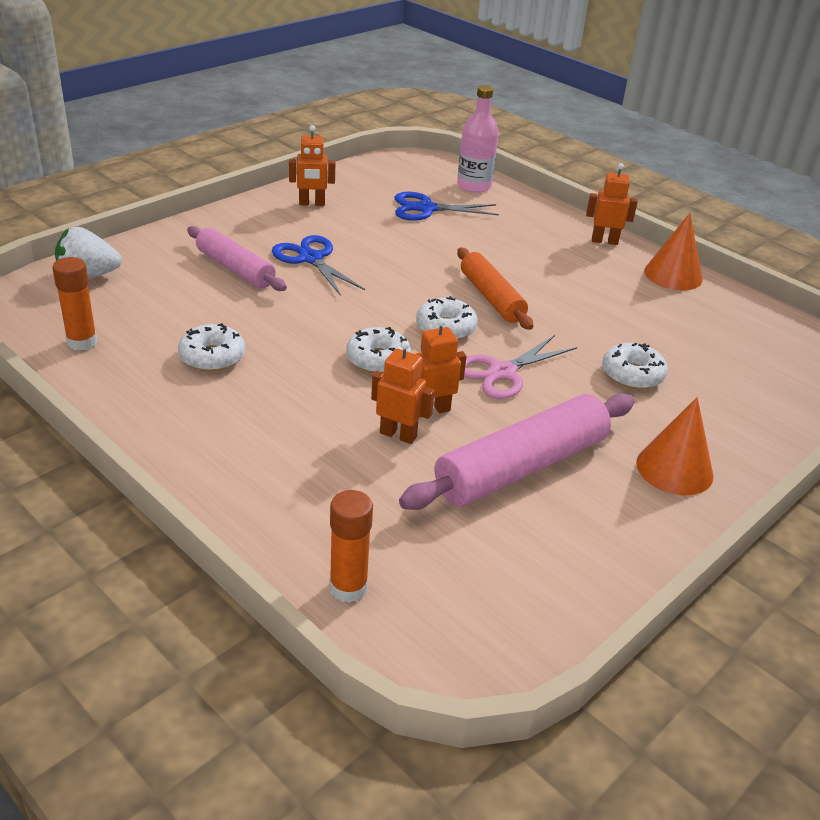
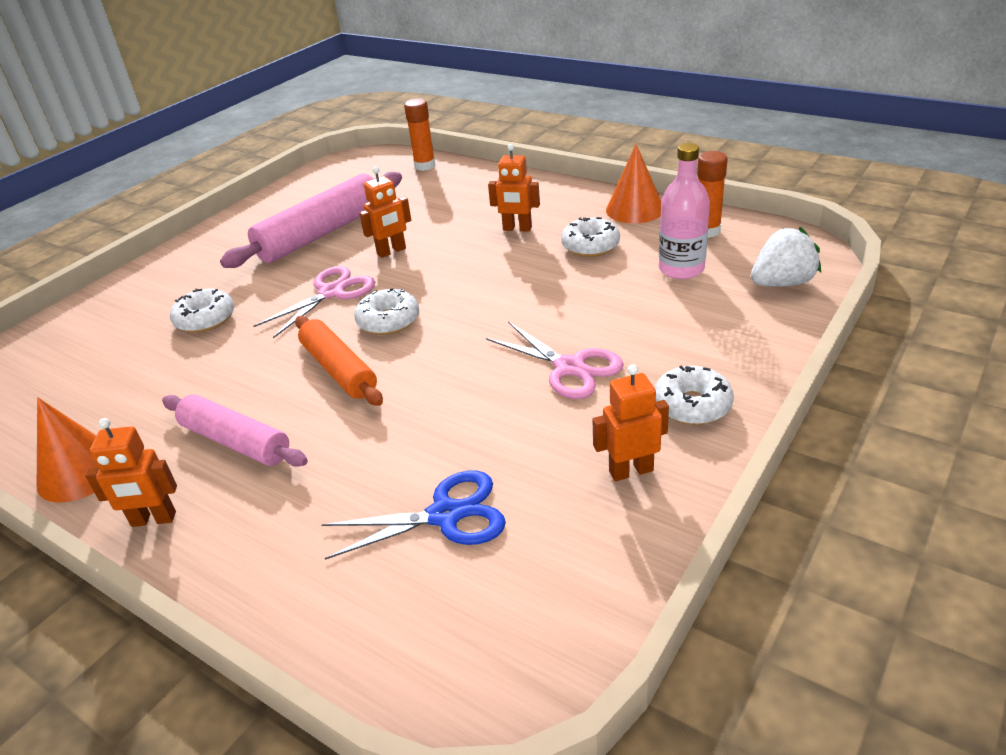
camera: 175 degrees right, 0 degrees up
(235, 268) = (644, 331): pink rolling pin -> pink rolling pin (235, 442)
(311, 258) = (569, 368): blue scissors -> pink scissors
(378, 359) = (447, 277): white donut -> white donut (692, 405)
(398, 435) = (415, 231): orange robot -> orange robot (517, 229)
(474, 186) = (366, 619): pink bottle -> pink bottle (681, 269)
(674, 469) = (204, 257): orange cone -> orange cone (635, 209)

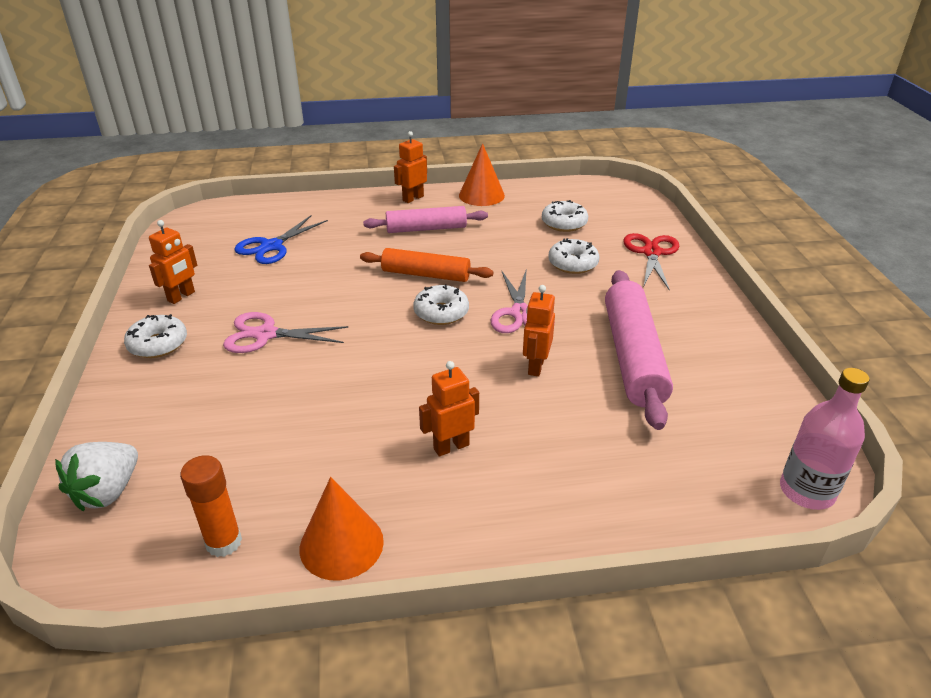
camera: 135 degrees right, 0 degrees up
(131, 300) = (651, 253): none -> red scissors
(425, 166) = (710, 505): orange glue stick -> none
(590, 246) = (347, 457): white donut -> white donut (564, 223)
(681, 269) = (227, 466): pink bottle -> pink bottle (806, 491)

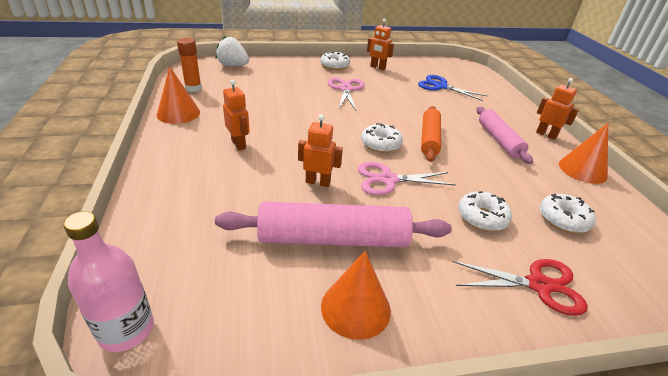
camera: 85 degrees right, 0 degrees up
(715, 346) = (355, 308): none -> orange cone

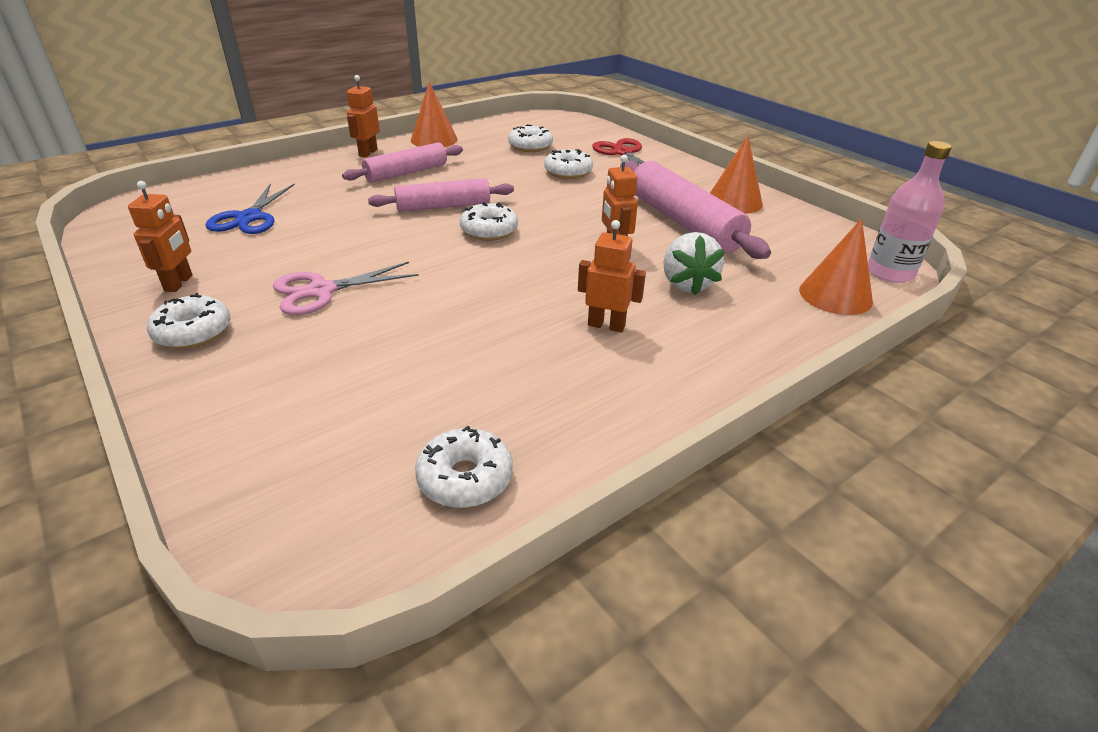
camera: 115 degrees left, 0 degrees up
(178, 113) = (588, 433): orange cone -> orange cone (835, 295)
(193, 88) = (465, 478): orange glue stick -> white donut
(233, 65) = (271, 485): white strawberry -> white strawberry (687, 284)
(239, 144) = (606, 325): orange robot -> orange robot turned 75 degrees clockwise
(388, 179) = (561, 215): pink scissors -> none
(429, 139) = (443, 206): orange rolling pin -> pink rolling pin

